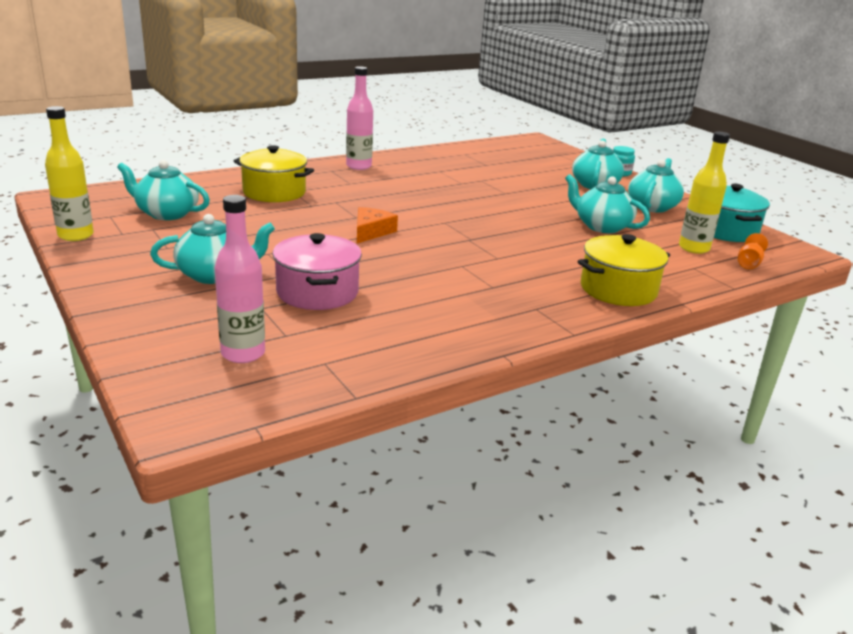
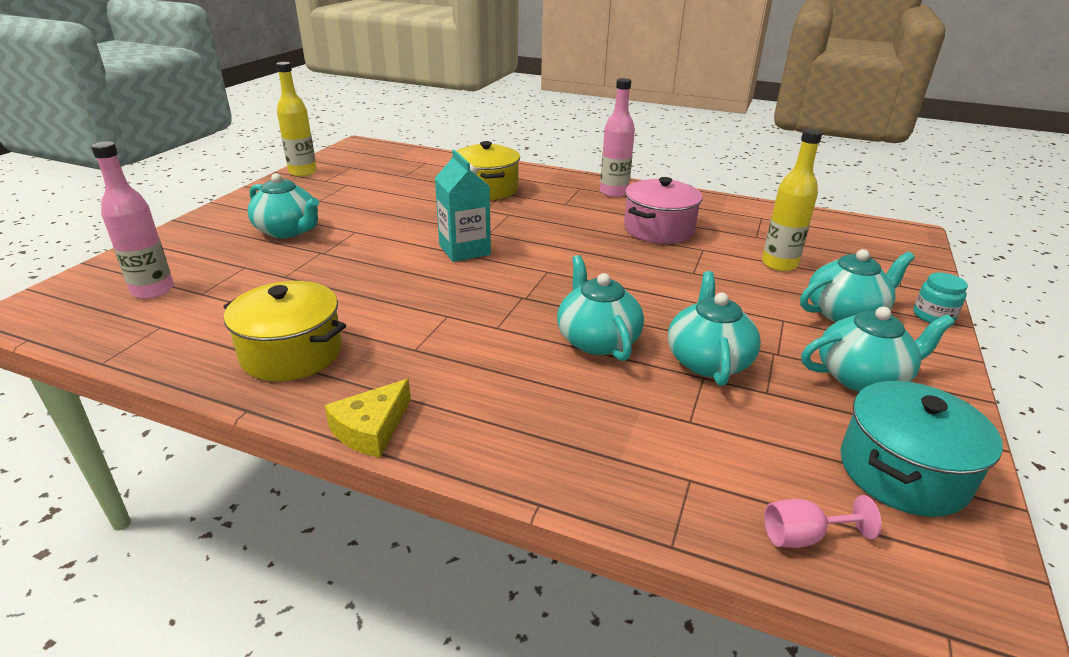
camera: 55 degrees right, 5 degrees up
(166, 213) = (381, 177): turquoise teapot -> turquoise teapot (597, 340)
(317, 292) = (298, 275): pink pot -> pink pot (658, 229)
(371, 232) = (464, 250): orange cheese -> turquoise carton
(571, 323) = (371, 429): none -> yellow cheese
(618, 290) = (515, 434): yellow pot -> yellow pot (292, 353)
(693, 248) = (767, 459): yellow bottle -> yellow bottle (779, 264)
(749, 263) = (803, 536): orange goblet -> pink goblet

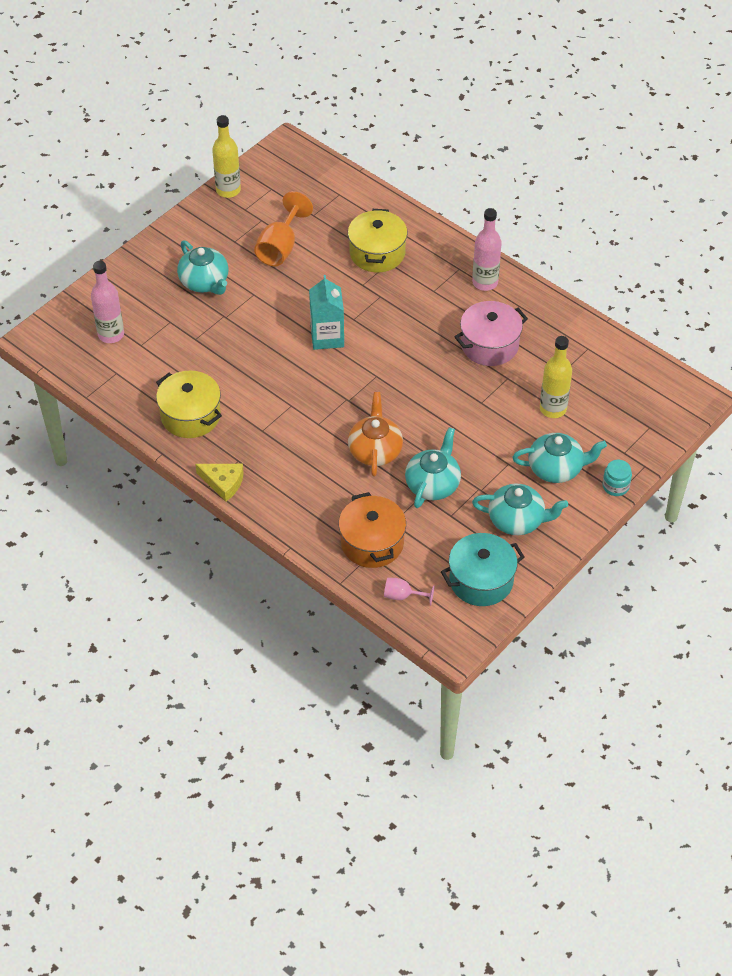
camera: 20 degrees right, 20 degrees up
(371, 429) = (223, 483): yellow cheese -> yellow cheese turned 120 degrees counterclockwise
(375, 198) = (280, 247): none -> orange goblet
(597, 340) = (375, 450): turquoise teapot -> orange teapot
(680, 459) = (372, 543): none -> orange pot

